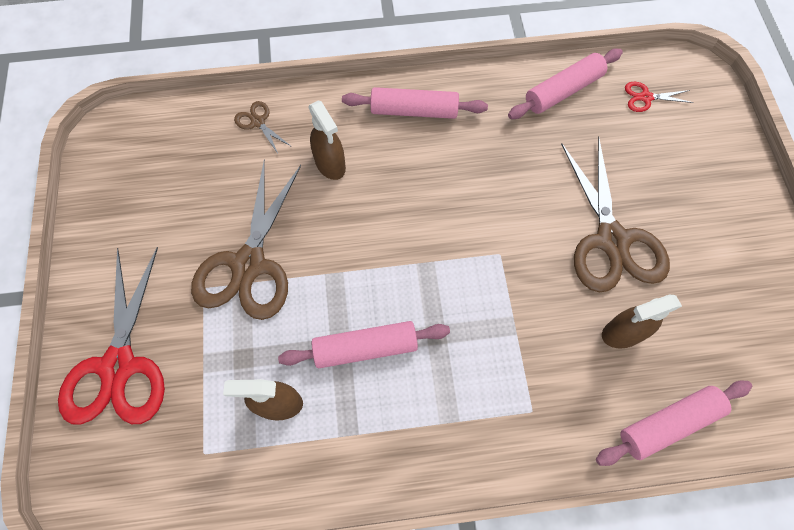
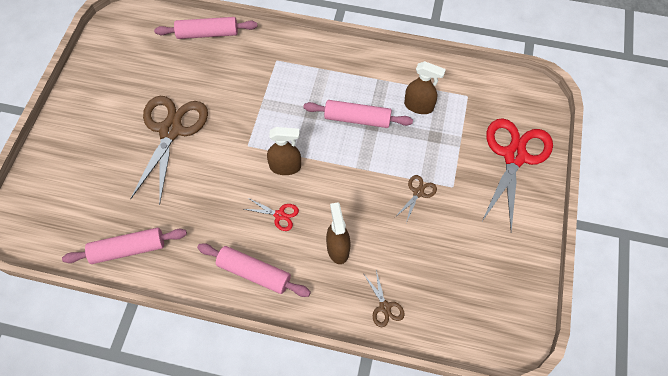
camera: 160 degrees left, 5 degrees down
(249, 264) = (418, 192): brown scissors -> brown scissors, size x0.43
(622, 333) = (201, 79): brown spray bottle -> brown spray bottle (285, 167)
(646, 97) = (70, 221): red scissors -> red scissors (279, 215)

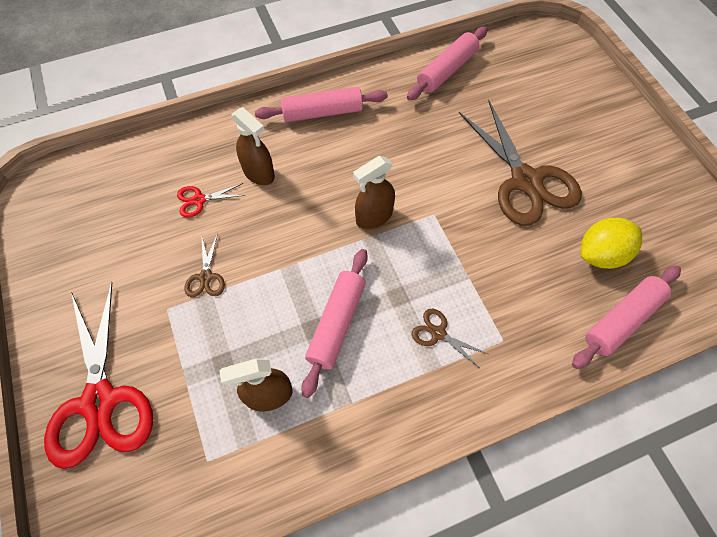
camera: 145 degrees right, 0 degrees up
(179, 66) = (601, 254): none -> yellow lemon
(279, 215) = (340, 169): red scissors -> red scissors (199, 200)
(357, 119) = (337, 324): pink rolling pin -> pink rolling pin turned 45 degrees counterclockwise
(384, 307) = (181, 151): brown scissors -> brown scissors (438, 333)

